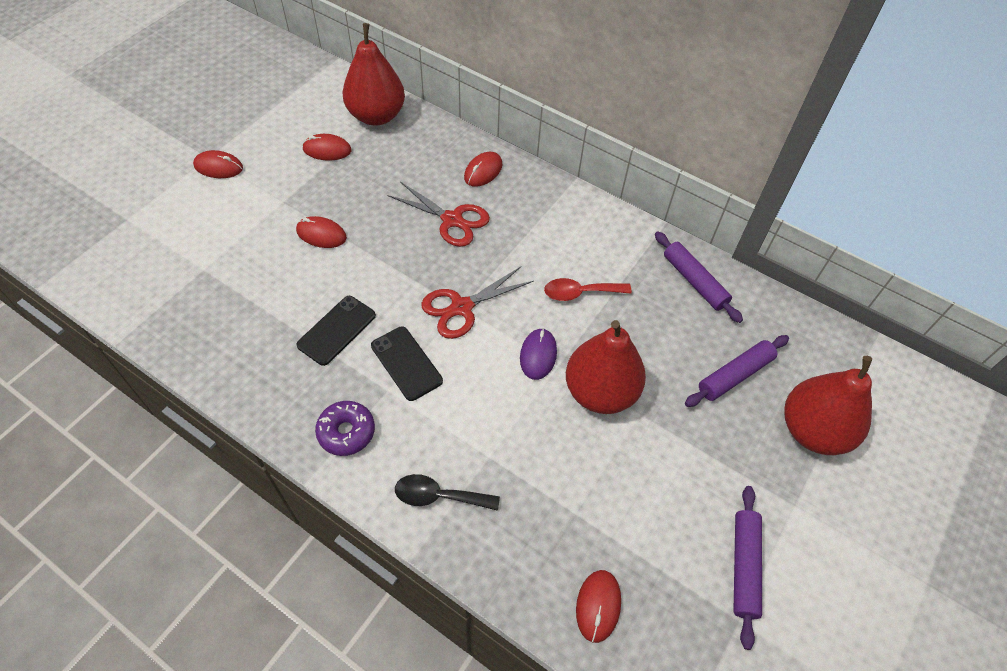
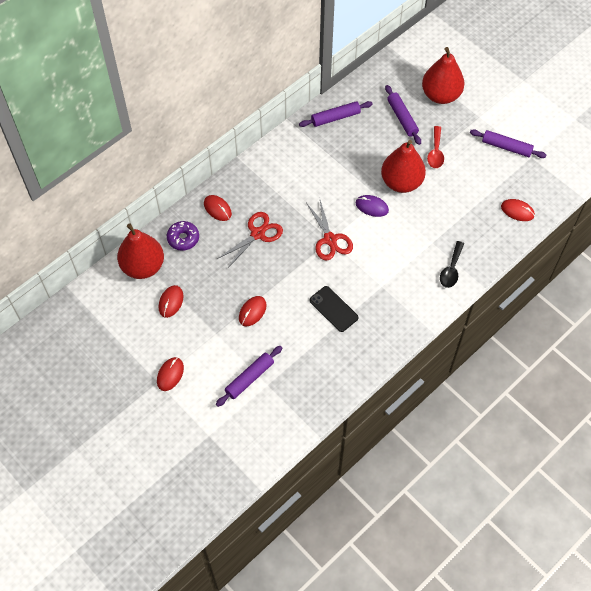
camera: 75 degrees left, 5 degrees up
(214, 248) = (249, 378): none -> purple rolling pin
(346, 432) = (405, 310): purple donut -> purple donut (183, 238)
(406, 363) = (365, 274): black phone -> none
(580, 293) = (332, 176): red spoon -> red spoon (435, 152)

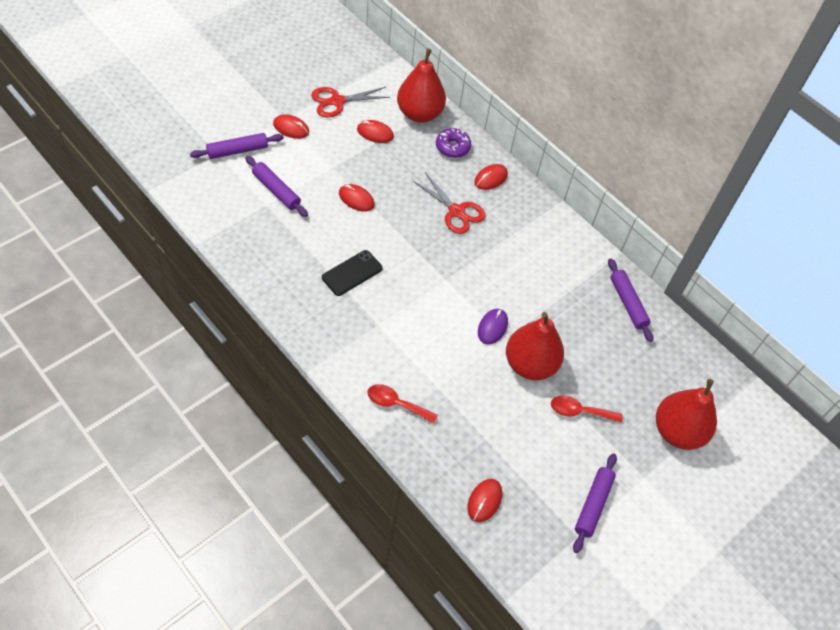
camera: 85 degrees right, 5 degrees down
(330, 239) = (446, 279): red scissors -> red scissors (337, 101)
(402, 118) = (634, 379): purple rolling pin -> purple rolling pin (237, 151)
(451, 269) = (396, 404): black spoon -> red spoon

